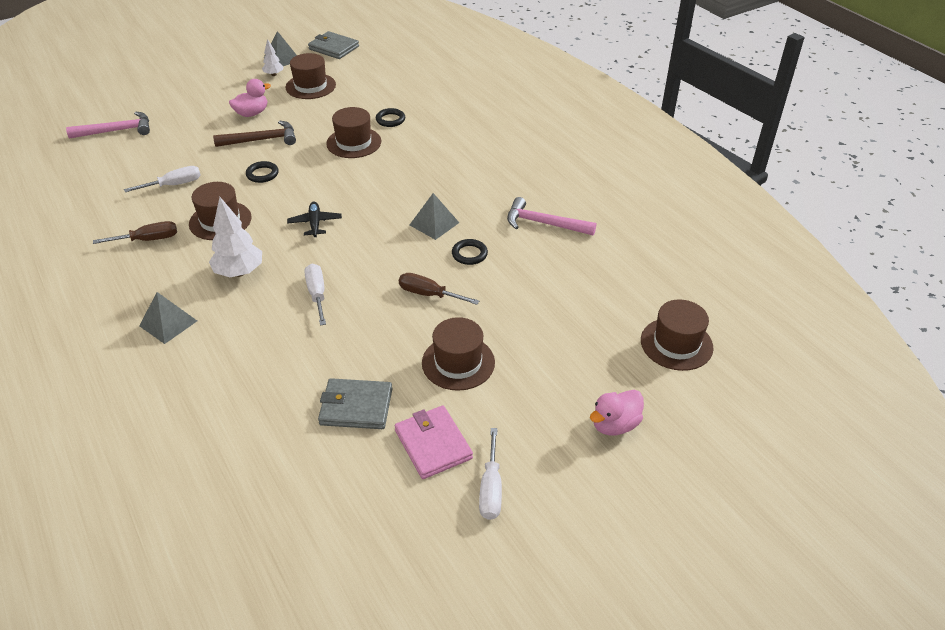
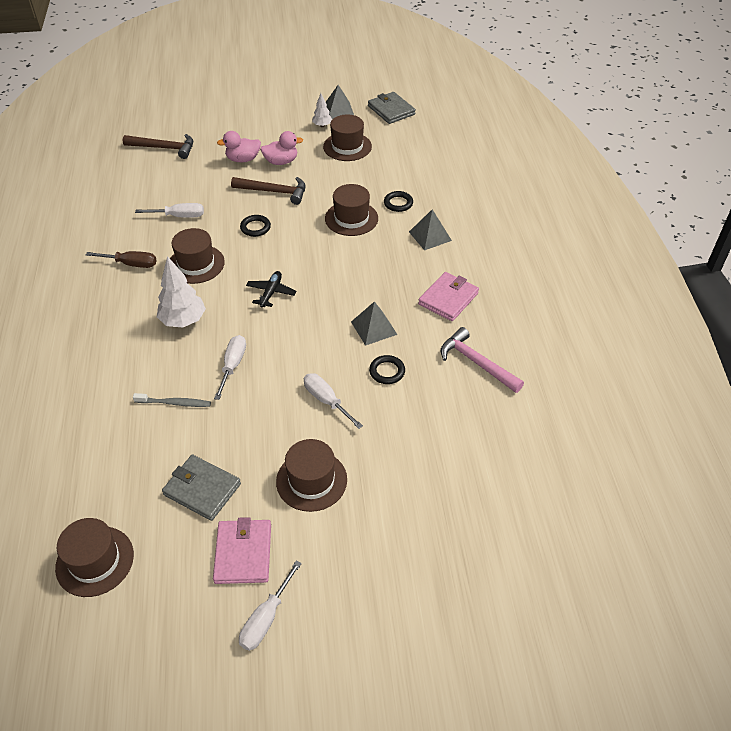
camera: 25 degrees right, 5 degrees up
(117, 131) = (164, 148): pink hammer -> brown hammer
(168, 323) = (103, 350): grey pyramid -> grey pyramid (430, 236)
(277, 344) = (174, 403): none -> grey toothbrush
(429, 294) = (326, 400): brown screwdriver -> white screwdriver
(486, 182) = (448, 299): none -> pink wallet
(614, 425) = (414, 604): pink duck -> pink duck (243, 159)
(676, 344) = (527, 543): brown hat -> brown hat (95, 561)

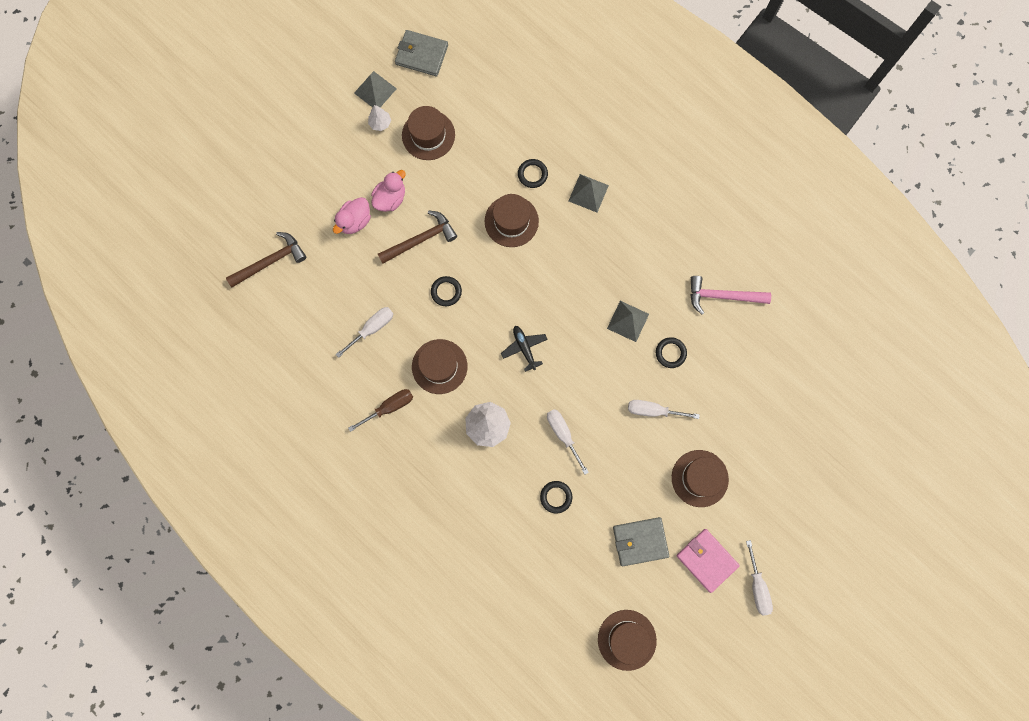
camera: 40 degrees left, 30 degrees up
(174, 403) = (556, 497): grey toothbrush -> black ring
(448, 299) = (655, 250): pink wallet -> none

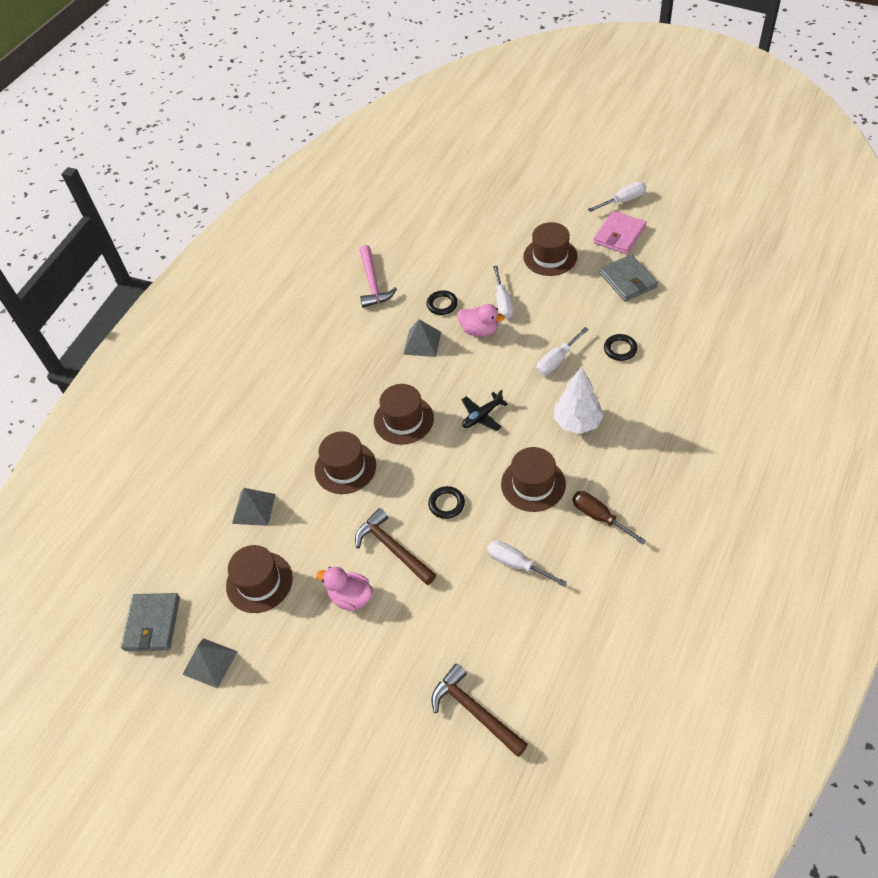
camera: 100 degrees left, 25 degrees down
(355, 221) = (391, 627): pink duck -> pink duck (479, 330)
(380, 123) = (254, 641): white tree -> none
(532, 174) = (285, 464): black ring -> none
(588, 193) = (295, 410): grey pyramid -> grey pyramid (254, 508)
(627, 639) = (718, 267): brown hat -> brown hat (403, 420)

